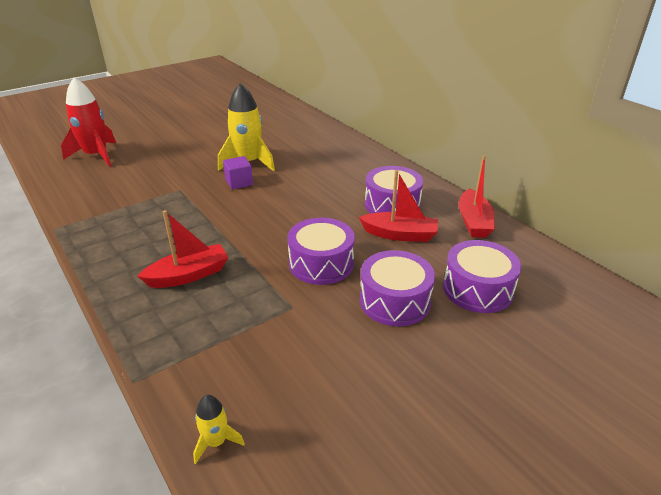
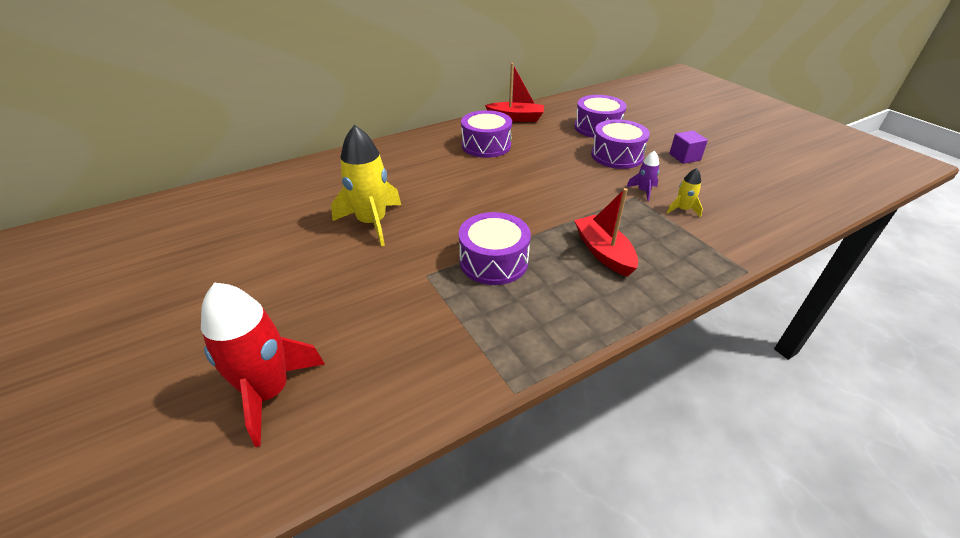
camera: 85 degrees left, 5 degrees up
(216, 442) = (777, 226): yellow rocket -> yellow rocket (682, 209)
(239, 182) = (421, 228): purple cube -> purple cube (684, 157)
(304, 316) = (643, 191): none -> purple rocket
(321, 263) = (576, 182): purple drum -> purple drum (493, 261)
(400, 234) = (533, 146): red boat -> none

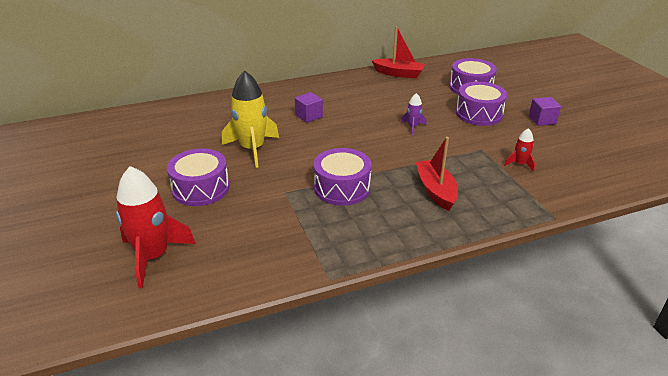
camera: 10 degrees right, 5 degrees down
(430, 175) = (309, 116): none -> purple cube
(486, 145) = (364, 95): purple drum -> purple drum (201, 188)
(643, 191) = (491, 146): purple rocket -> purple rocket (413, 127)
(682, 209) = (519, 164): yellow rocket -> red rocket

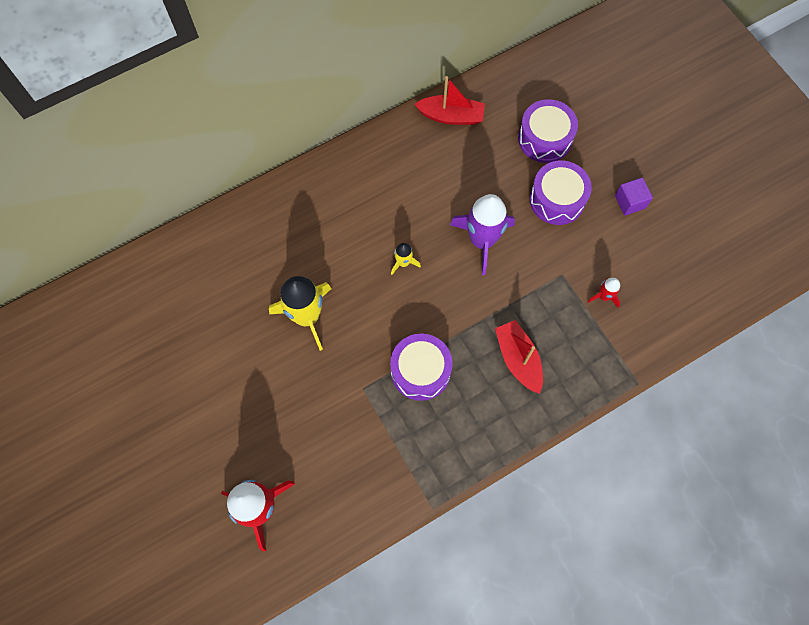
camera: 10 degrees left, 35 degrees up
(201, 188) = (271, 397): purple drum -> none
(309, 116) = (356, 237): purple cube -> none
(343, 131) = (403, 263): none -> yellow rocket
(413, 127) = (482, 241): purple rocket -> purple rocket, size x2.12

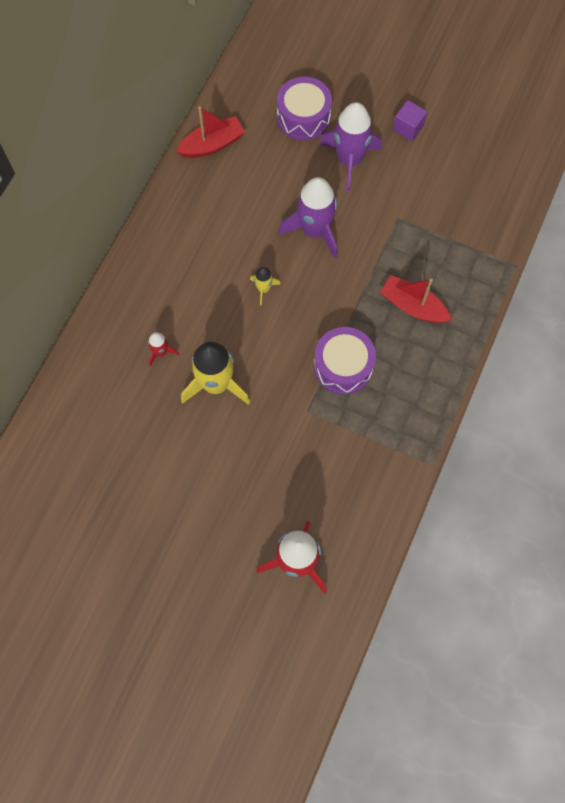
camera: 35 degrees left, 0 degrees up
(557, 199) = (349, 160): purple drum -> purple rocket
(604, 296) = (442, 214): red rocket -> red rocket (161, 352)

